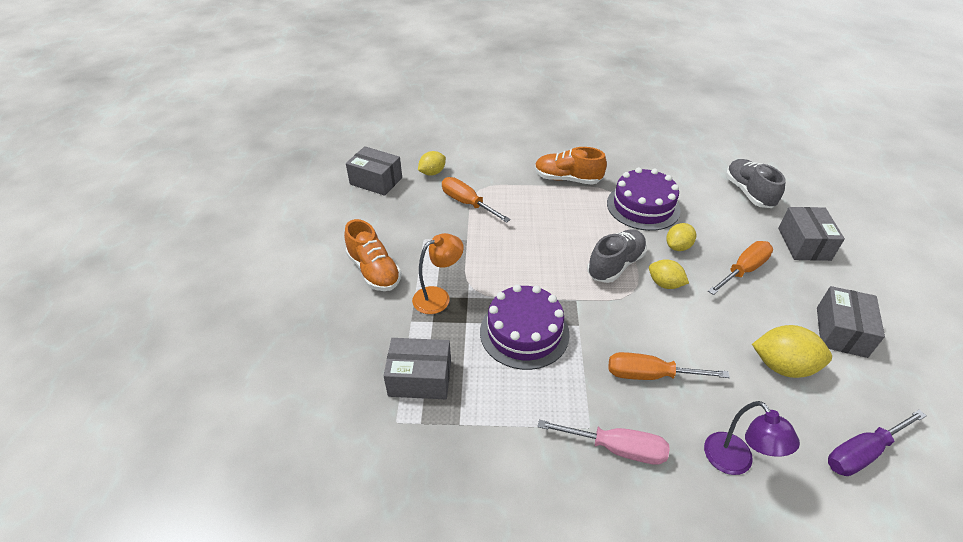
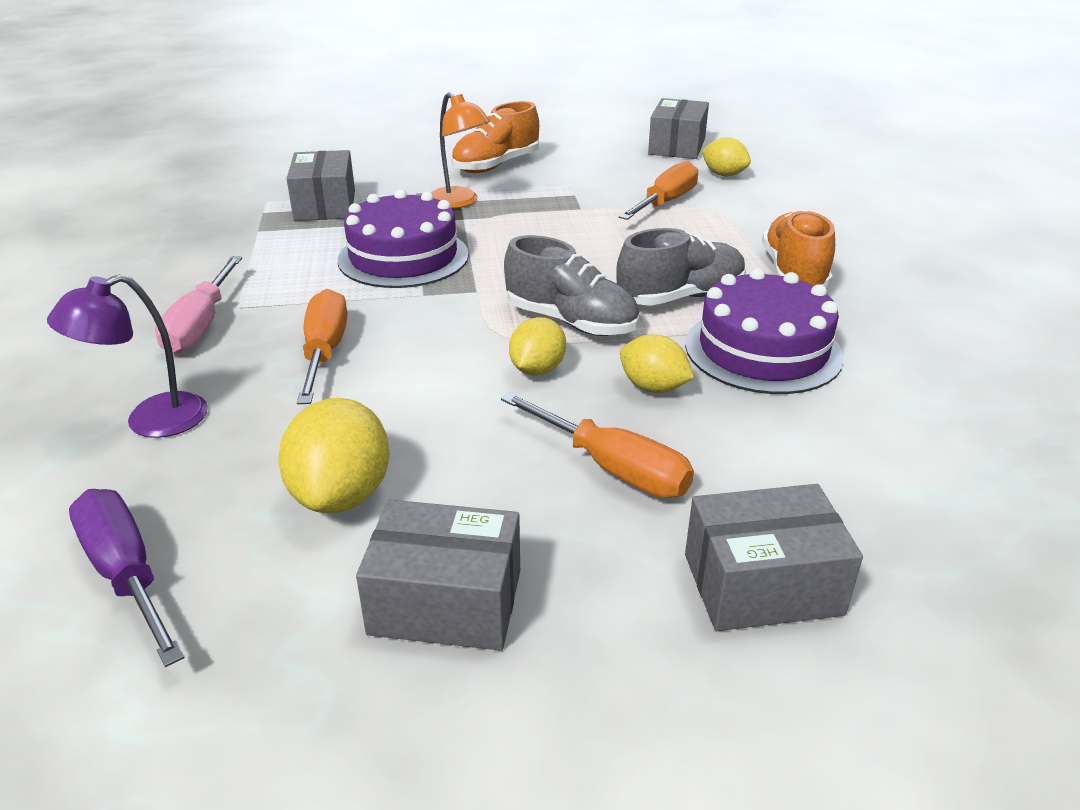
camera: 80 degrees right, 10 degrees down
(748, 192) = (935, 504): grey shoe -> grey shoe (681, 297)

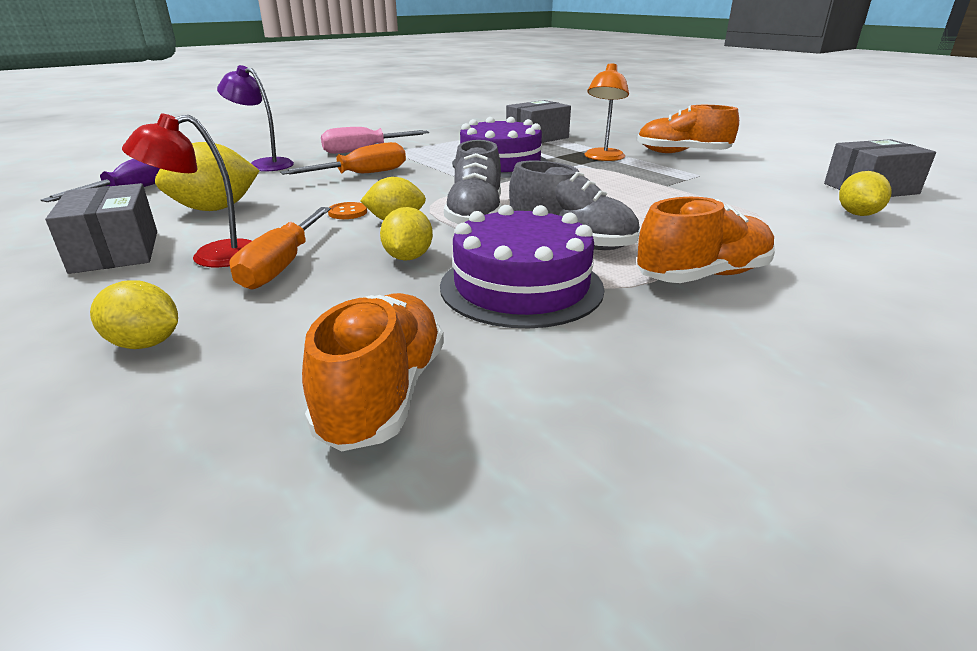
camera: 60 degrees right, 5 degrees down
(474, 393) = (347, 212): none -> orange button
(541, 516) = (212, 257): none -> red lamp
(665, 202) = (740, 205): orange screwdriver -> none
(762, 584) = (145, 343): grey box -> yellow lemon
(916, 460) = (383, 394): none -> orange shoe

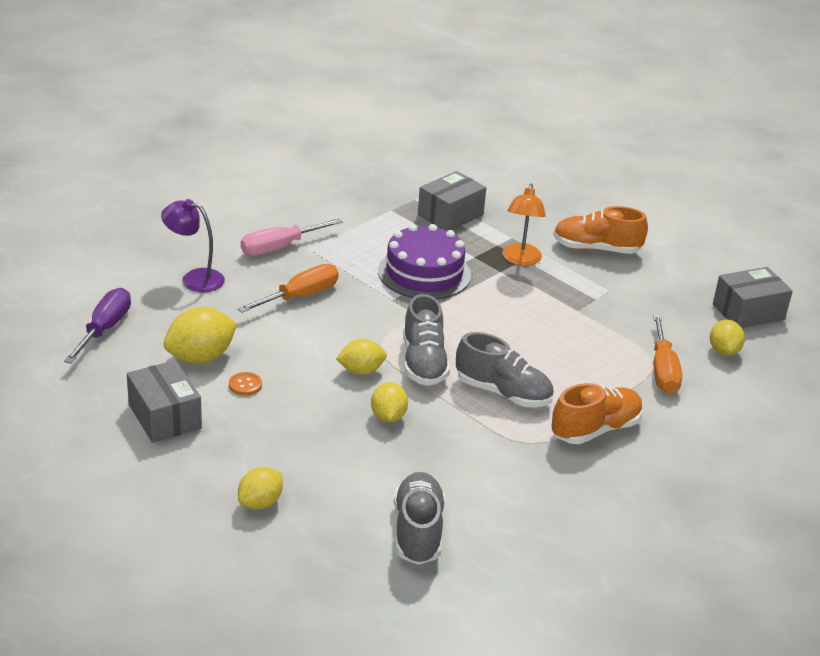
camera: 10 degrees left, 5 degrees up
(145, 343) = (260, 503): yellow lemon -> yellow lemon turned 60 degrees counterclockwise
(212, 257) = (243, 420): red lamp -> none
(282, 265) = (301, 428): orange screwdriver -> orange screwdriver (663, 369)
(347, 212) = (316, 359): orange button -> orange button (245, 385)
(383, 394) = (418, 531): orange shoe -> grey shoe
(521, 286) = (475, 444): purple cake -> none

